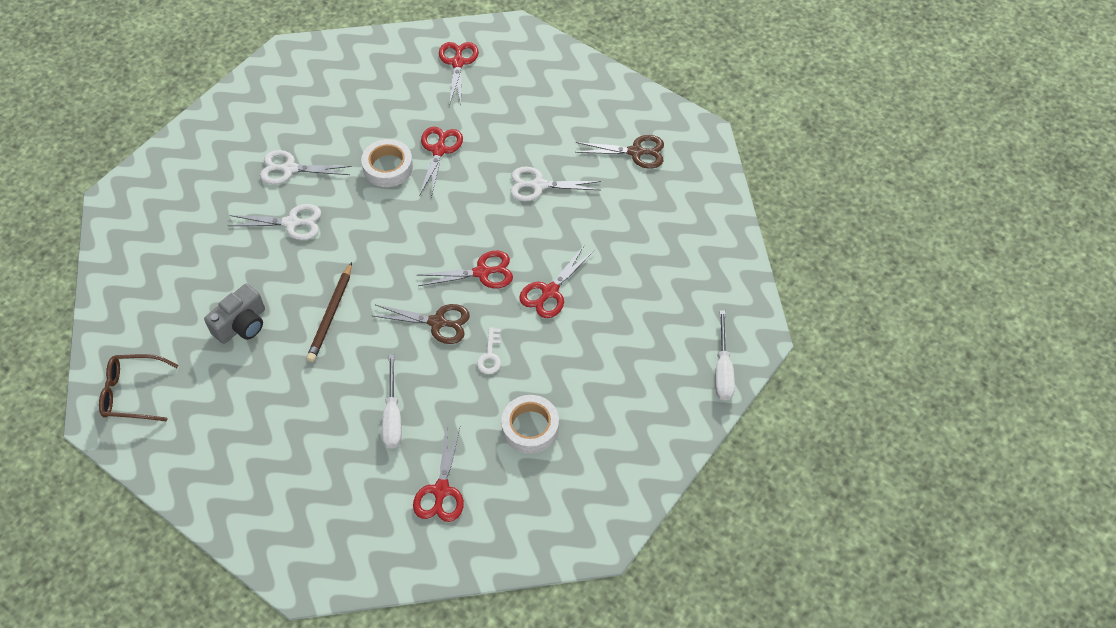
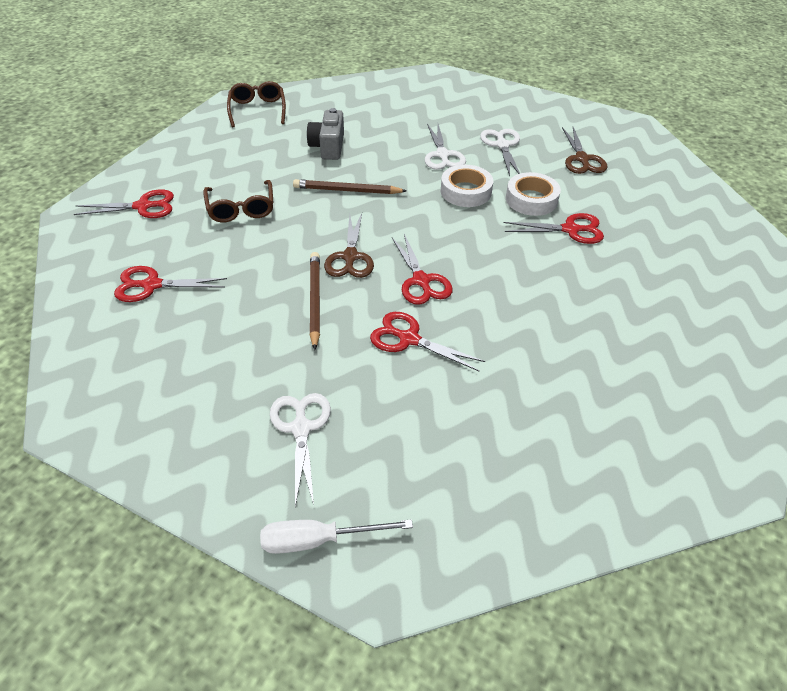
camera: 80 degrees right, 10 degrees down
(242, 325) = (328, 147): grey camera -> grey camera turned 60 degrees clockwise
(336, 413) = (241, 208): none -> brown glasses
(392, 416) = (238, 242): white screwdriver -> none
(458, 63) = (699, 227): red scissors -> red scissors (143, 206)
(490, 355) = (315, 300): white key -> brown pencil
(530, 427) = (224, 343): white tape -> white tape (466, 191)
(538, 185) = (559, 312): white scissors -> white scissors (301, 428)
(636, 152) = (659, 401): brown scissors -> brown scissors (582, 159)

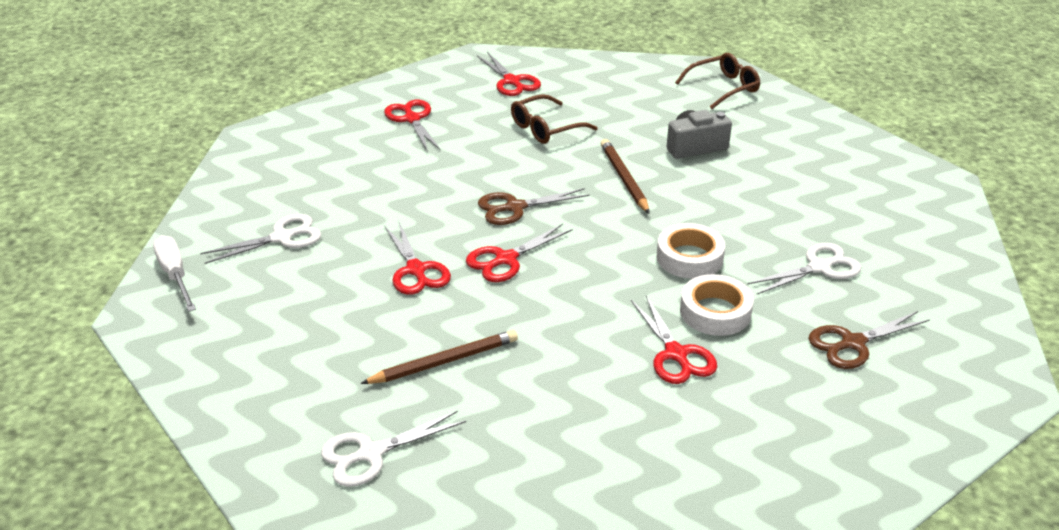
camera: 70 degrees right, 10 degrees down
(315, 300) = (440, 203): brown pencil -> brown pencil (444, 361)
(409, 339) = (416, 270): red scissors -> red scissors turned 150 degrees clockwise
(442, 155) = (751, 225): white scissors -> white scissors (371, 453)

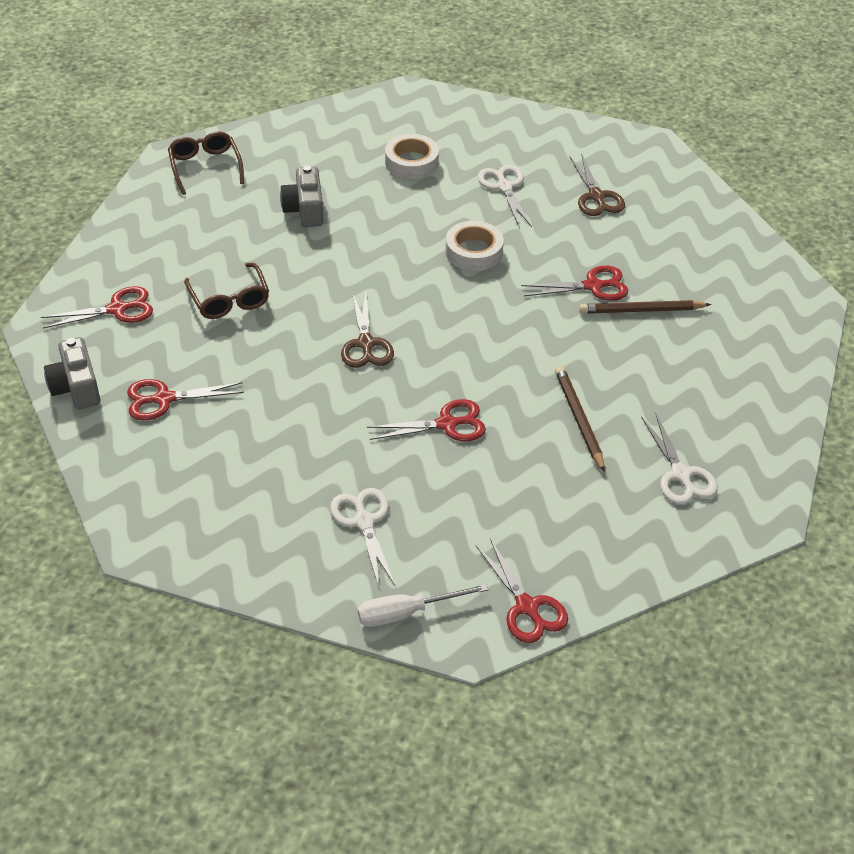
camera: 80 degrees left, 10 degrees up
(415, 81) = (76, 387): none -> grey camera
(505, 259) = (446, 362): red scissors -> red scissors (527, 607)
(624, 178) = (341, 264): brown pencil -> brown pencil (641, 310)
(715, 312) = (547, 254): white tape -> white tape (411, 162)

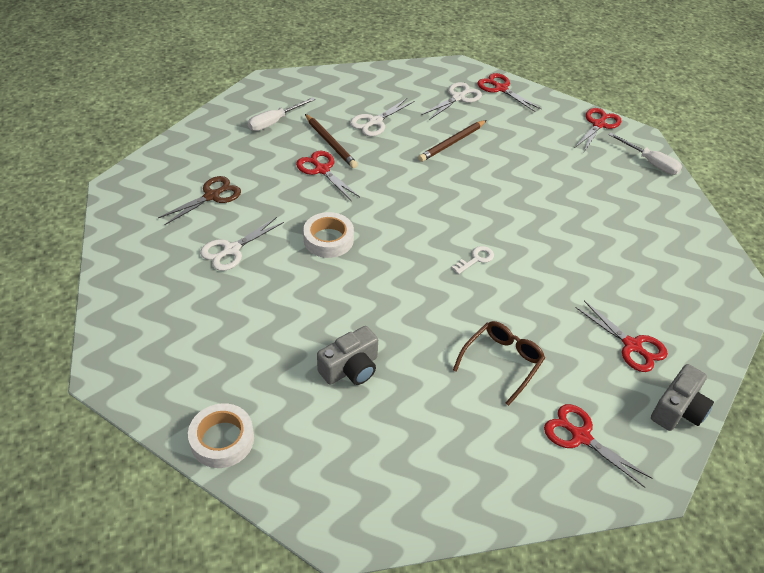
camera: 120 degrees left, 0 degrees up
(205, 167) = (340, 488): brown glasses -> none
(364, 522) = (615, 200): white scissors -> white scissors (375, 122)
(365, 344) = (476, 259): brown scissors -> white key
(411, 162) = (230, 323): white tape -> white tape (222, 439)
(447, 424) = (509, 193): red scissors -> red scissors (501, 88)
(711, 279) = (274, 122): none -> white screwdriver

